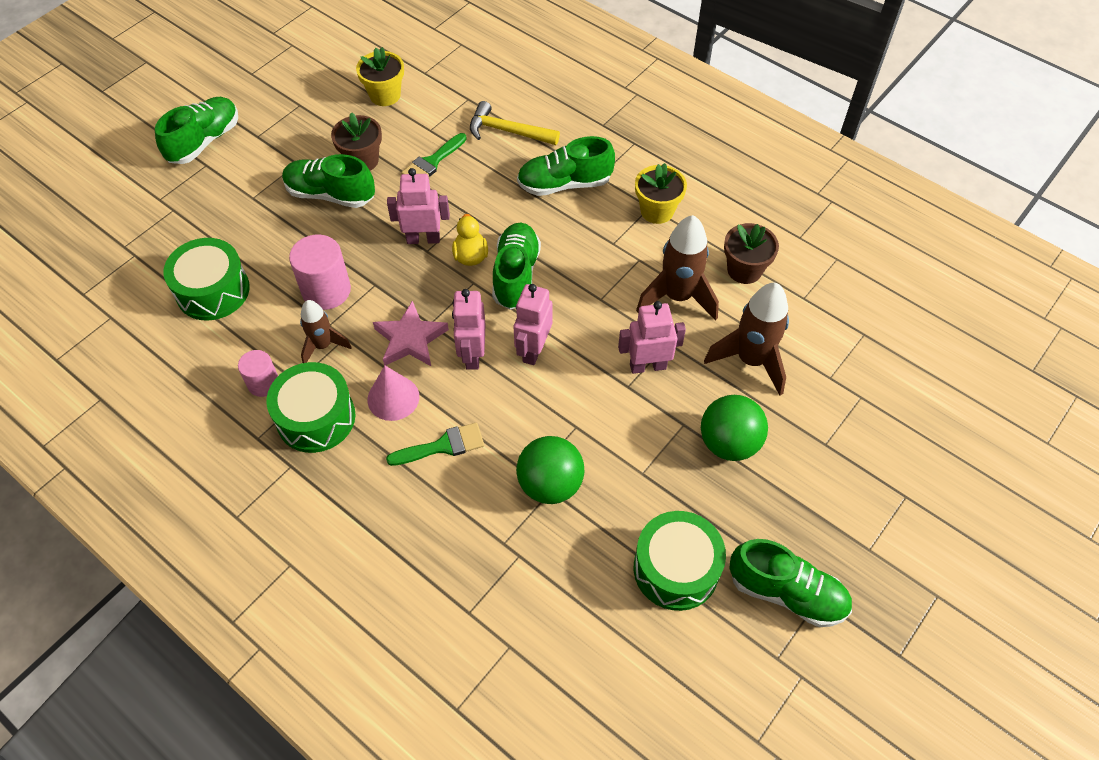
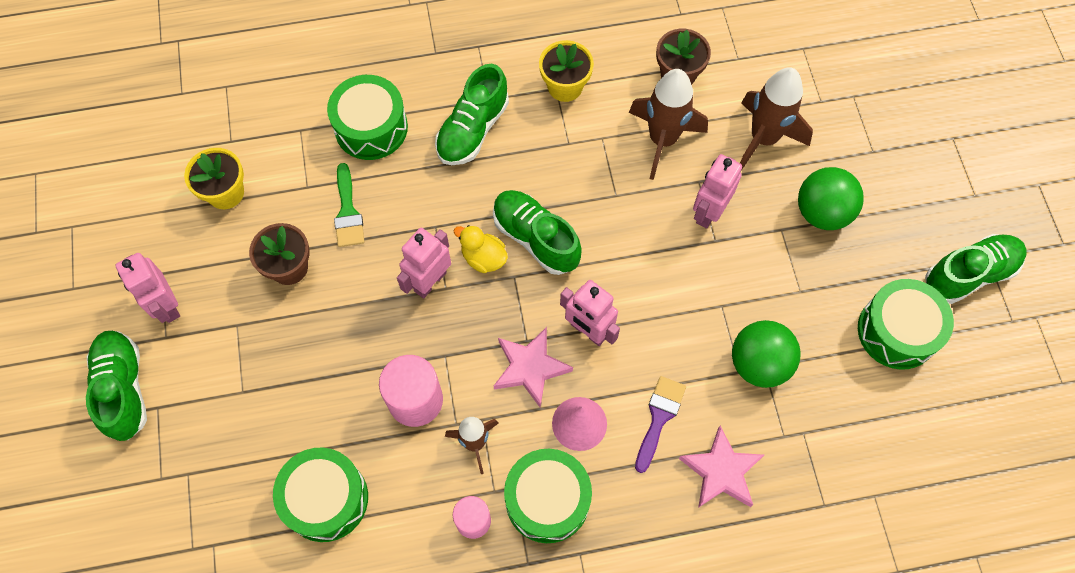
camera: 50 degrees left, 10 degrees up
(330, 194) = (304, 322): green shoe -> none
(434, 517) = (721, 471): none -> pink star
(443, 446) = (659, 417): green brush -> purple brush
(508, 131) = (371, 127): yellow hammer -> green drum
(533, 350) = (623, 282): pink robot -> pink robot (166, 305)

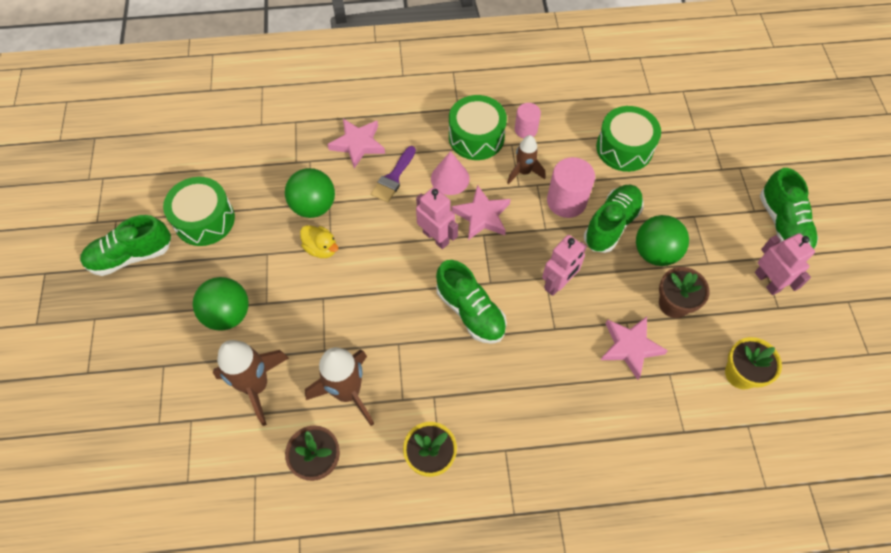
camera: 175 degrees left, 5 degrees down
(302, 333) = (655, 252): none -> green ball
(348, 212) = (630, 347): green brush -> pink star
(371, 127) = (617, 428): green drum -> none
(473, 130) = (521, 418): green shoe -> green shoe (611, 225)
(483, 258) = (514, 299): yellow duck -> yellow duck (321, 248)
(708, 212) = (322, 322): pink robot -> none

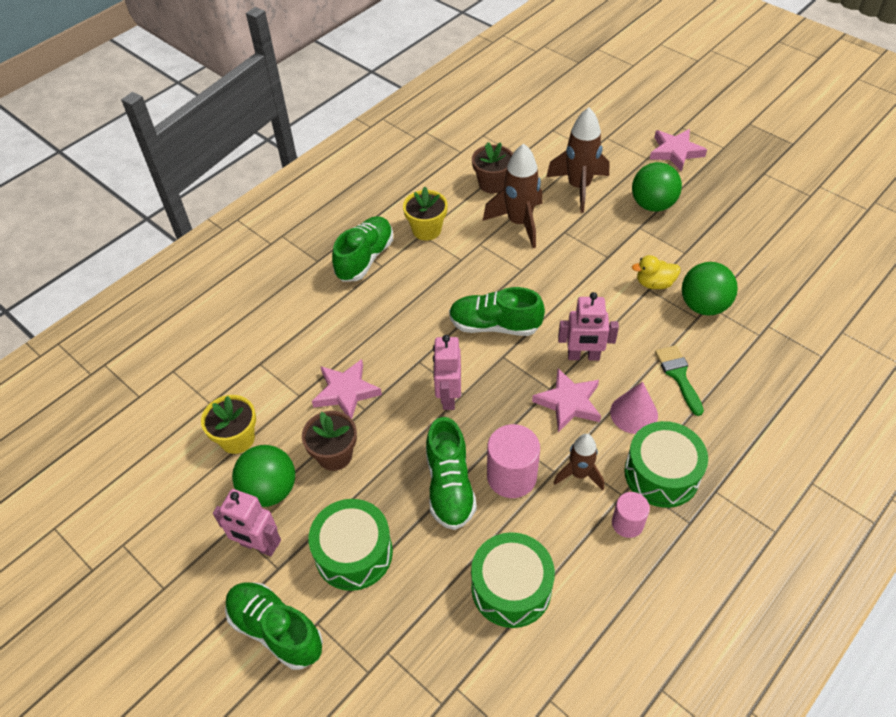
camera: 140 degrees right, 10 degrees down
(131, 255) = (763, 187): green shoe -> green shoe (365, 258)
(204, 220) = (759, 239): green drum -> green drum (353, 553)
(358, 144) = (746, 379): pink star -> pink star (675, 152)
(393, 178) = (678, 375): purple brush -> green brush
(655, 252) = (386, 491): green ball -> green ball (270, 490)

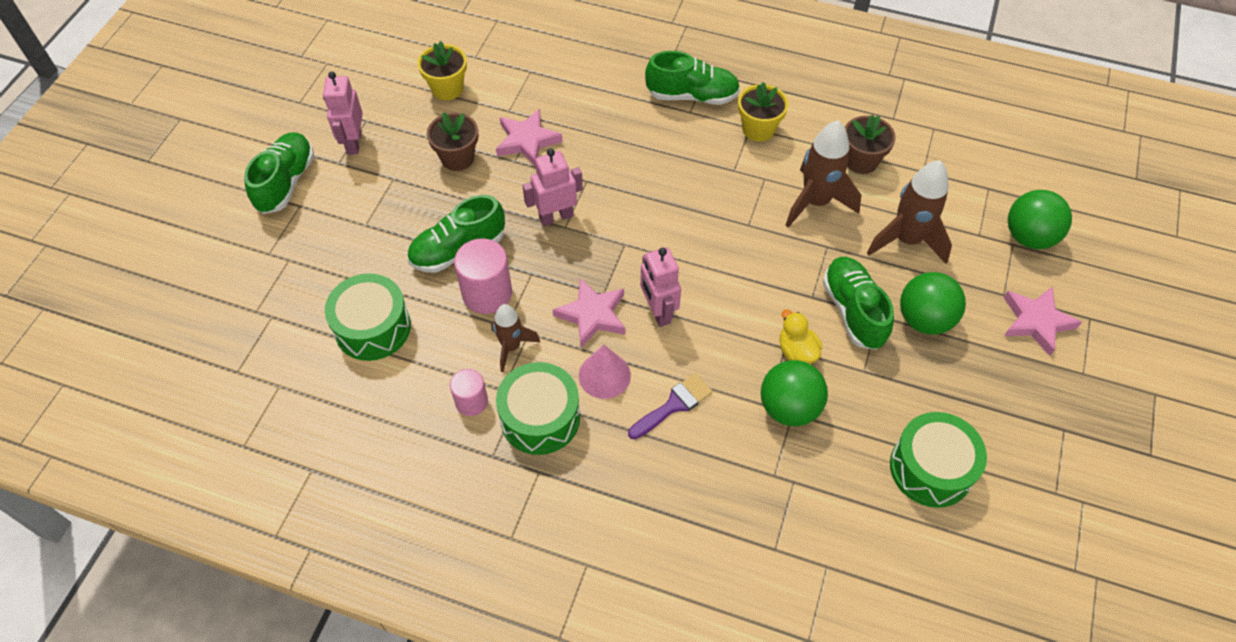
camera: 65 degrees right, 5 degrees up
(270, 490) = (406, 129): green ball -> green ball (1029, 237)
(353, 553) = (368, 206): green drum -> green drum (931, 468)
(494, 325) = (660, 225): green shoe -> green shoe (853, 311)
(678, 375) = (674, 405): green brush -> purple brush

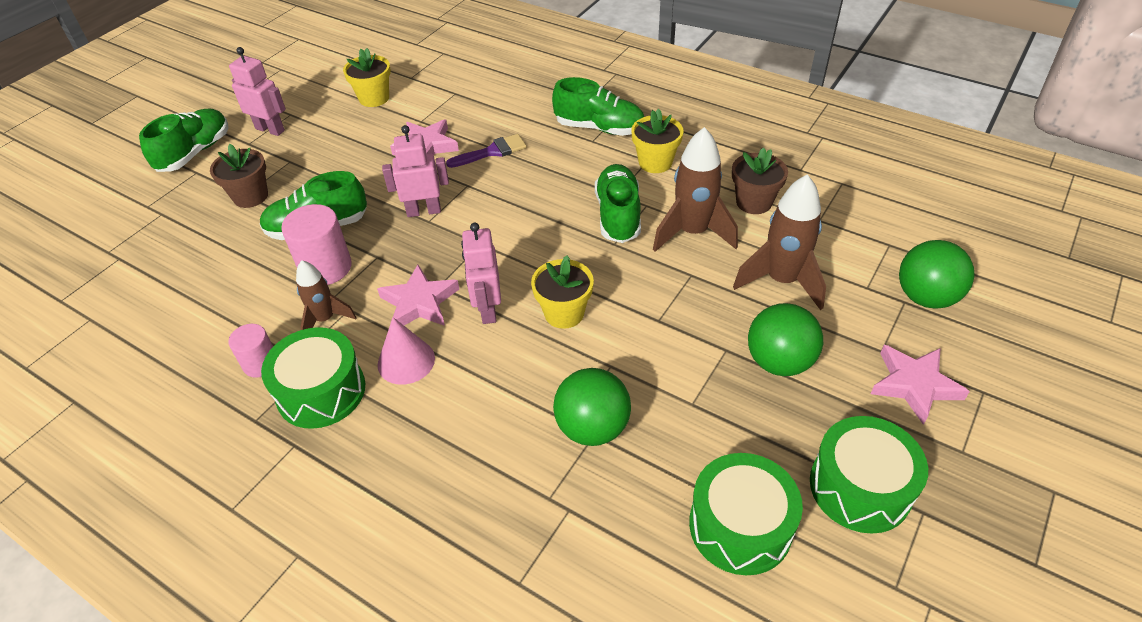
camera: 15 degrees right, 10 degrees down
(353, 142) = (270, 129): pink robot -> pink robot turned 105 degrees clockwise
(373, 327) = (203, 281): green drum -> green drum (860, 487)
(457, 158) = (356, 152): brown flower pot -> brown flower pot (250, 196)
(674, 405) = (466, 403): purple brush -> purple brush (492, 152)
(728, 304) = (564, 313): none -> yellow flower pot
(796, 351) = (622, 371): yellow duck -> none
(853, 311) = (699, 341): green shoe -> green shoe (618, 215)

